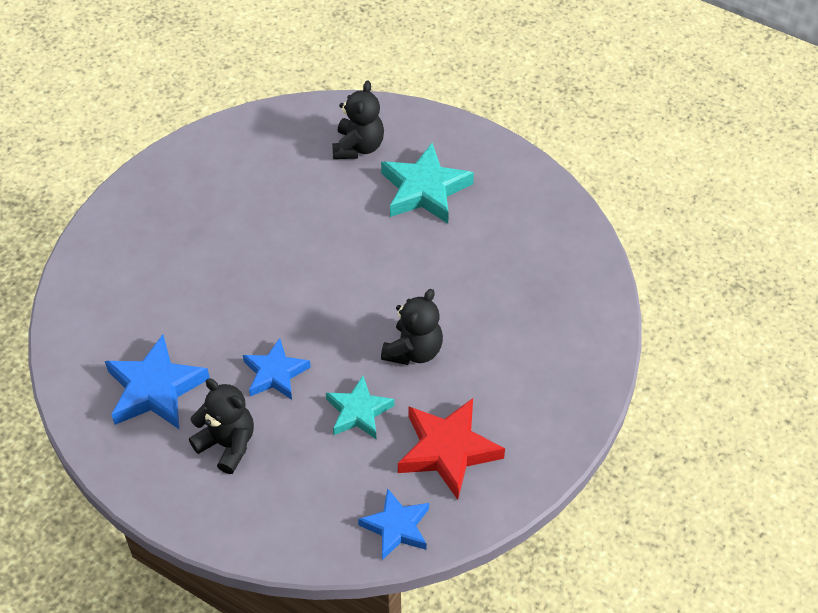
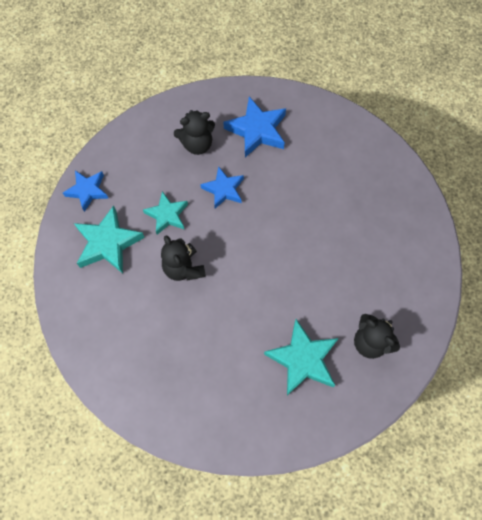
camera: 125 degrees right, 15 degrees up
(448, 451) = (108, 243): red star -> turquoise star

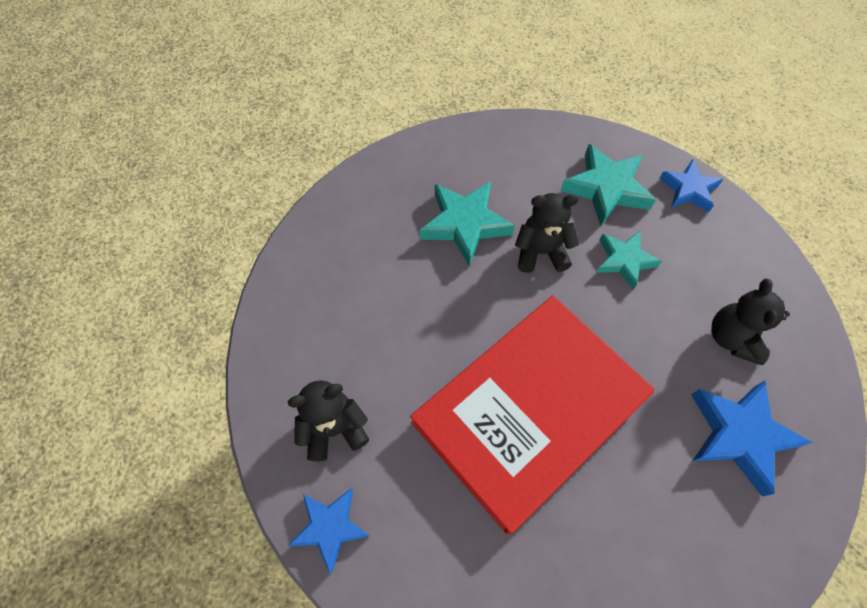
camera: 115 degrees right, 5 degrees down
(223, 189) = (642, 342): blue star -> blue star (330, 527)
(298, 236) = (530, 410): none -> red book
(303, 359) = (359, 334): turquoise star -> turquoise star (465, 224)

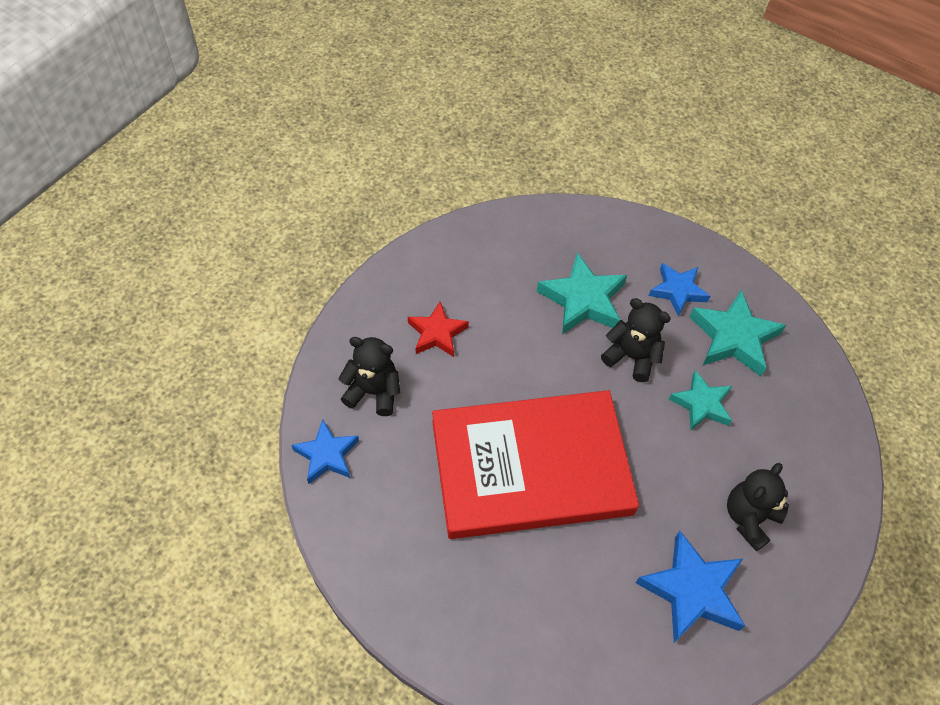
camera: 30 degrees right, 5 degrees down
(357, 331) = (437, 333): none -> red star
(688, 190) = (813, 380): blue star -> blue star (678, 291)

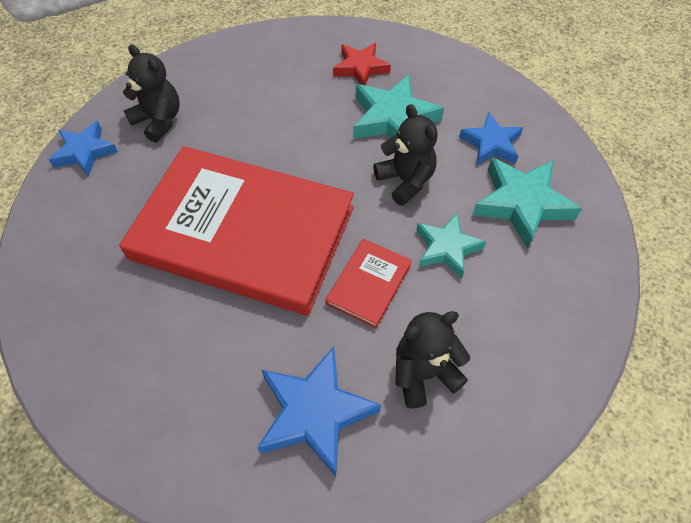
camera: 30 degrees right, 0 degrees up
(437, 333) = (244, 97): red star -> red star (360, 68)
(662, 464) = (369, 284): none -> red book

